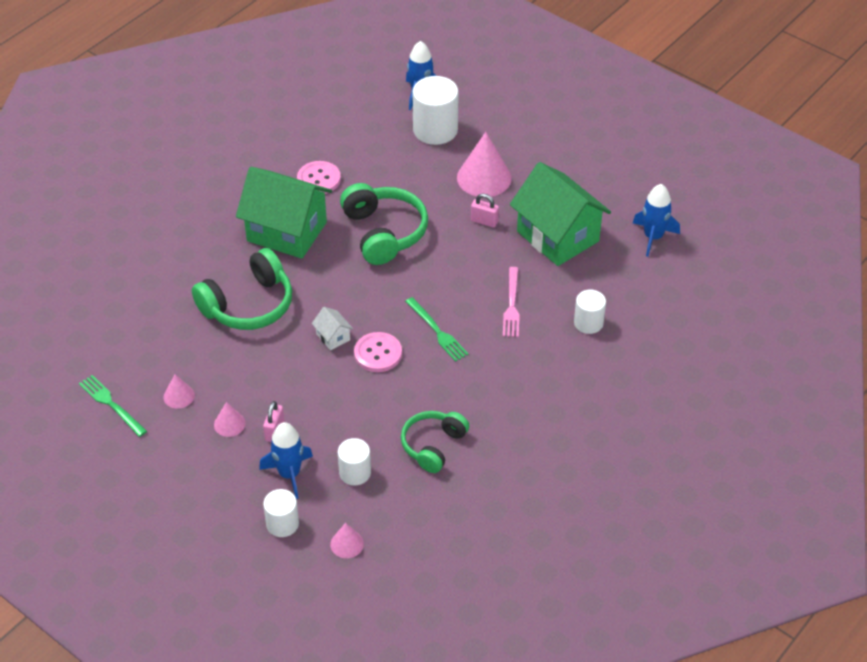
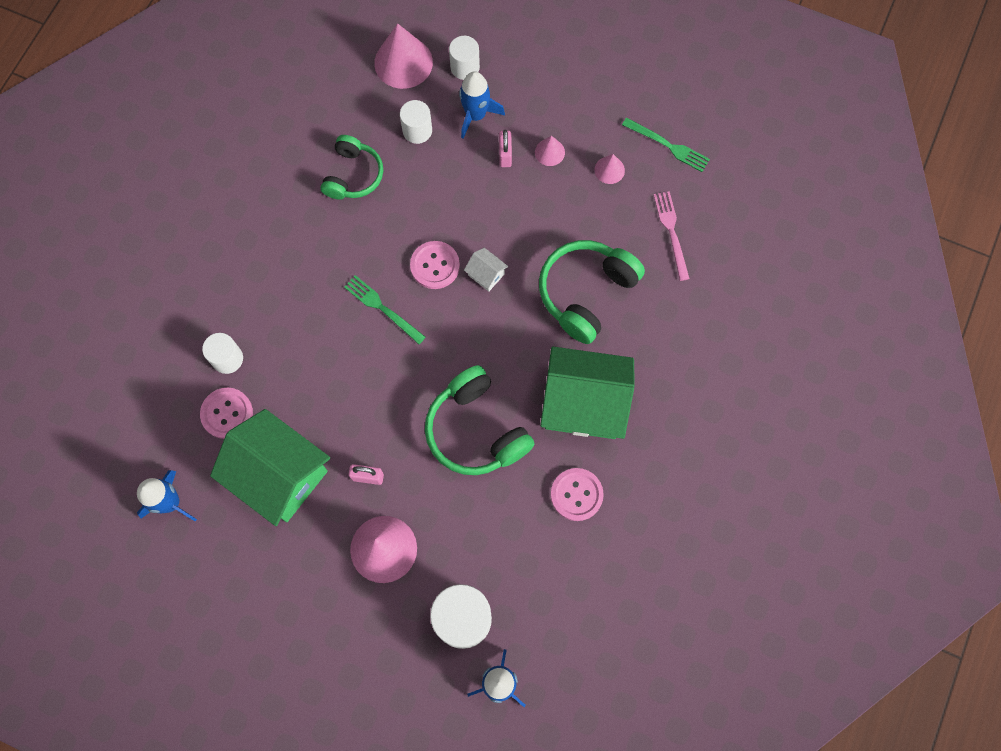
camera: 165 degrees right, 25 degrees up
(347, 544) = (403, 62): pink cone -> pink cone, size x1.99
(511, 305) = (312, 362): pink fork -> pink fork (671, 232)
(595, 285) = (227, 413): none -> pink button

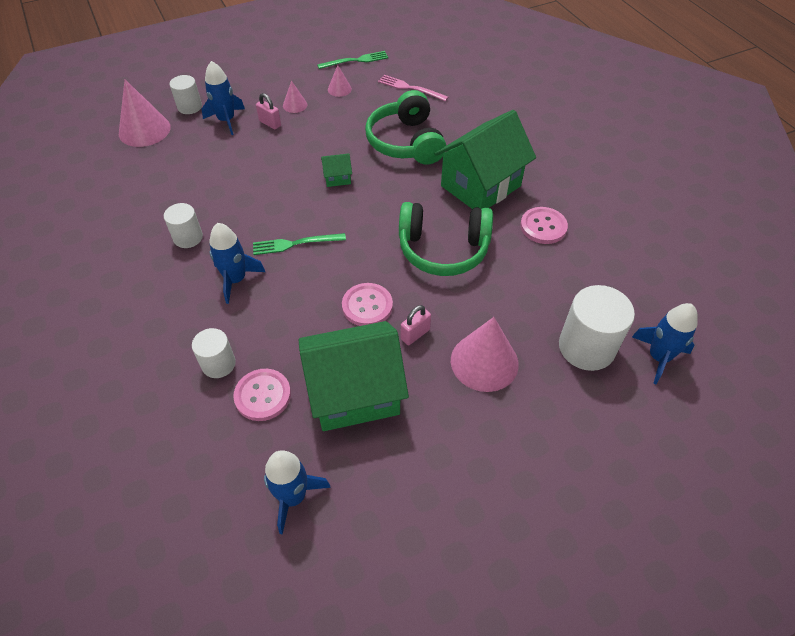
camera: 50 degrees left, 20 degrees down
(309, 298) = (236, 280): none -> blue rocket
(353, 175) = (181, 199): green headphones -> none
(417, 130) = (197, 151): white cylinder -> white cylinder (188, 237)
(435, 266) = (300, 198): pink button -> pink button (367, 306)
(486, 274) = (337, 178): white house -> green house

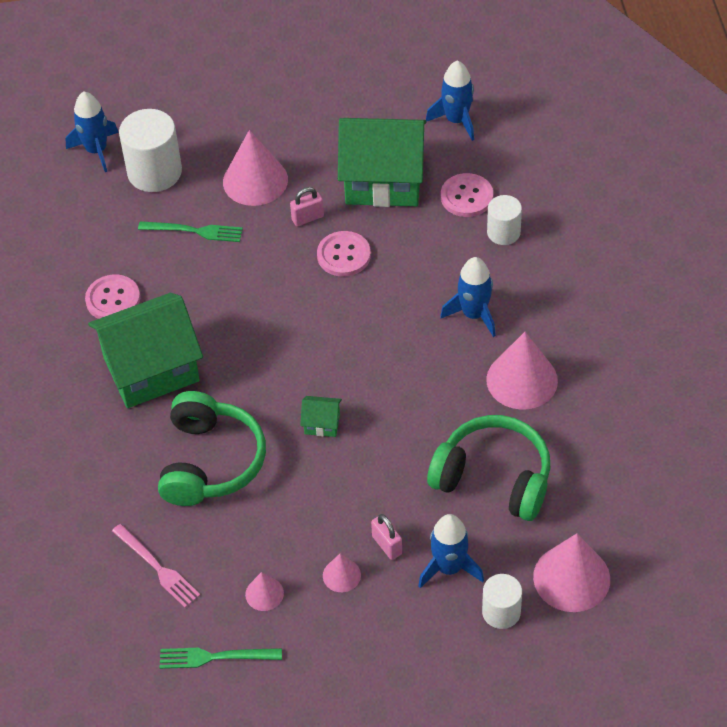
camera: 160 degrees left, 0 degrees up
(188, 237) = (522, 380): white cylinder -> pink cone
(295, 244) = (399, 343): green fork -> green fork (194, 231)
(443, 249) = (237, 298): green headphones -> green headphones (493, 478)

